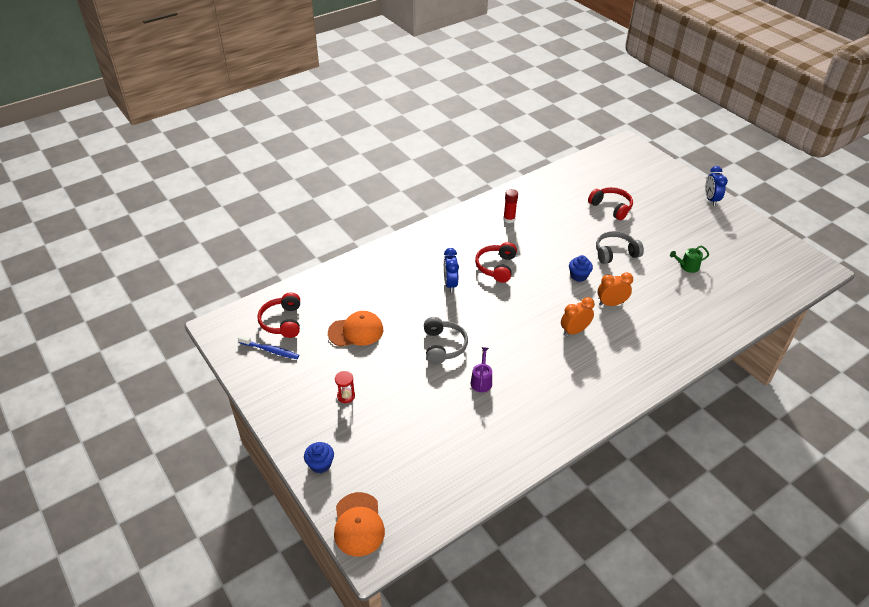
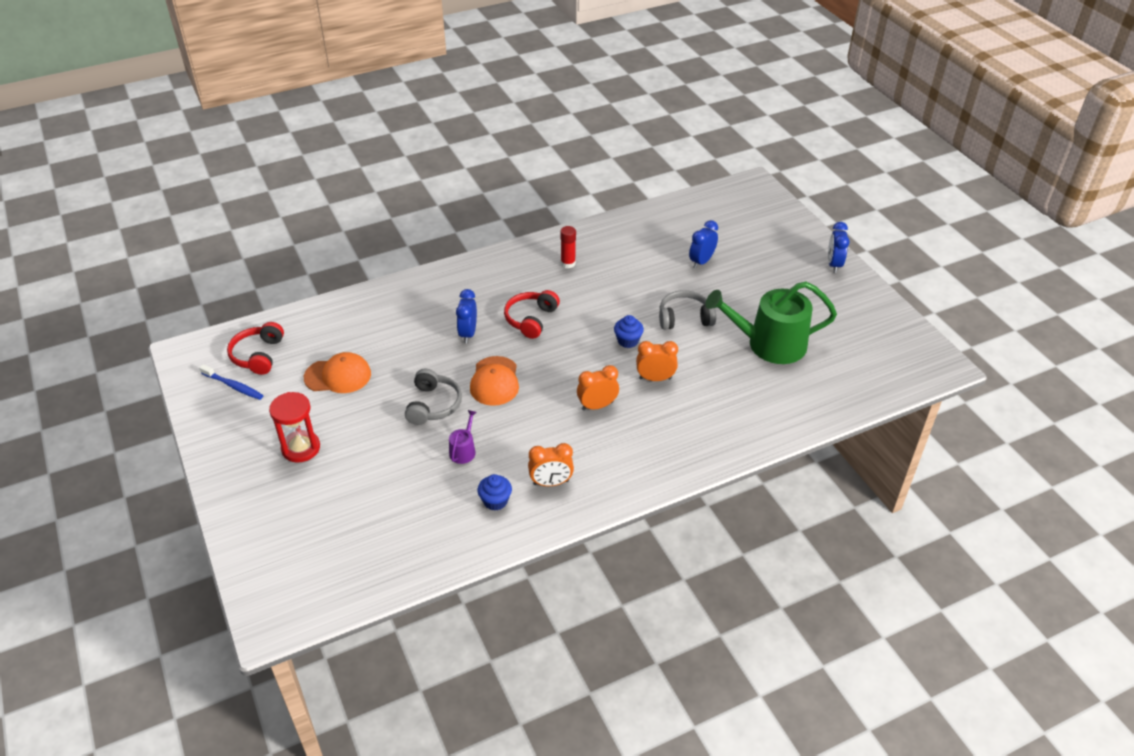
camera: 10 degrees right, 0 degrees up
(320, 464) = (246, 520): blue cupcake -> blue cupcake (495, 501)
(346, 396) = (301, 448): red hourglass -> red hourglass, size x1.80
(358, 524) = (265, 591): orange cap -> orange cap (494, 381)
(561, 398) = (551, 482): none -> orange clock
(611, 207) = (701, 261): red headphones -> blue clock
(687, 266) = (769, 344): green watering can -> green watering can, size x2.40

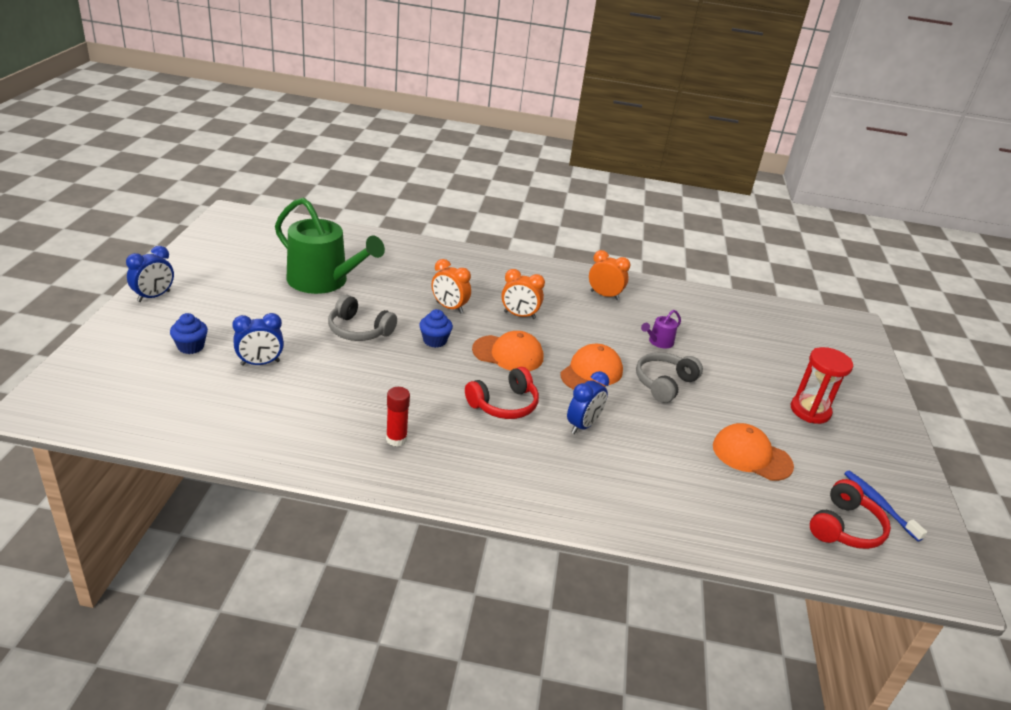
camera: 150 degrees left, 10 degrees down
(495, 501) = (655, 305): blue cupcake -> blue cupcake (191, 347)
(568, 361) = (508, 354): none -> orange cap

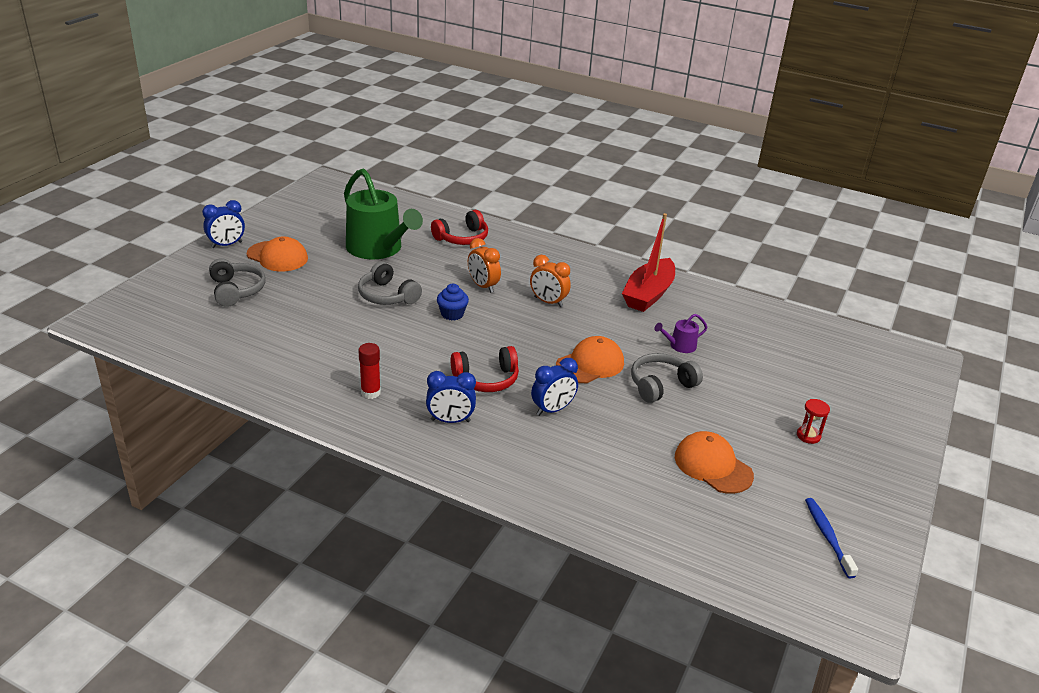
camera: 20 degrees right, 0 degrees up
(191, 347) = (236, 290): blue cupcake -> grey headphones
(260, 363) = (287, 312): blue clock -> blue clock (450, 420)
(508, 354) = (516, 335): orange cap -> orange cap (277, 256)
(604, 295) = (648, 294): orange clock -> red boat
(810, 411) = (808, 436): red hourglass -> red hourglass, size x0.55
(845, 527) = (773, 549): red headphones -> red headphones (462, 238)

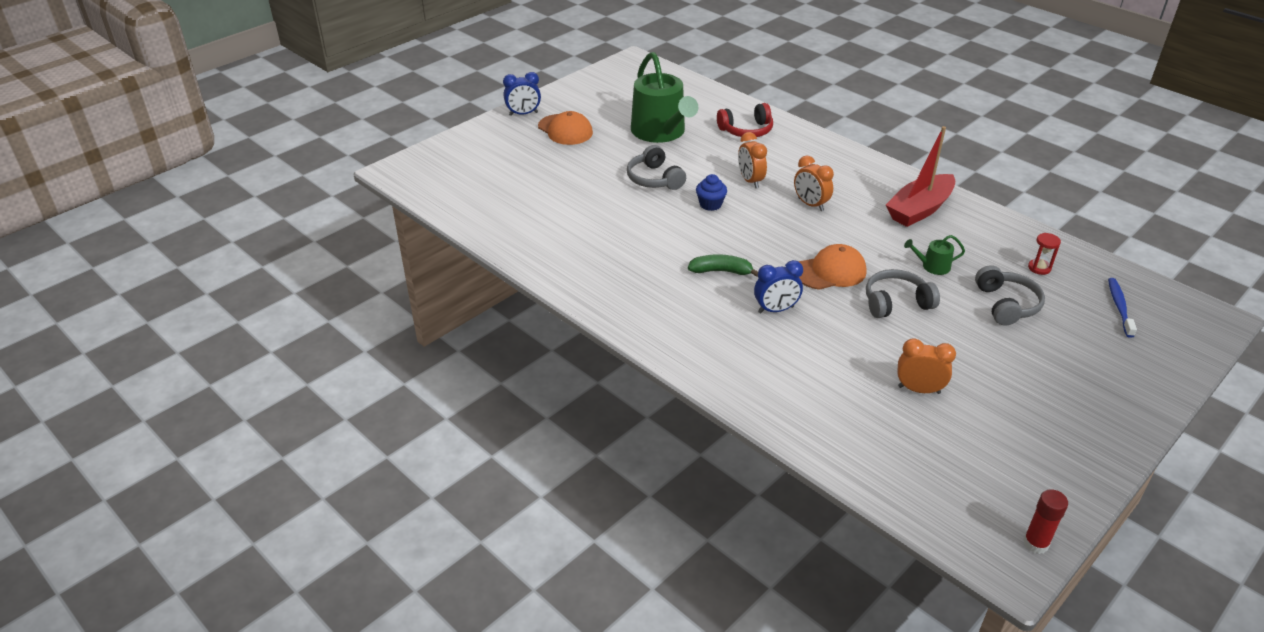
camera: 20 degrees right, 5 degrees up
(236, 290) = (519, 157): grey headphones -> grey headphones (1006, 304)
(370, 392) = (609, 268): red glue stick -> red glue stick (1035, 543)
(450, 420) = (674, 304): blue clock -> none
(486, 379) = (721, 271): red headphones -> green banana
(680, 346) = (932, 266): purple watering can -> green watering can
(713, 466) = (919, 390): orange cap -> orange clock
(808, 436) = (1036, 377): red hourglass -> red hourglass (1039, 268)
(827, 536) = (1013, 479): blue toothbrush -> blue toothbrush (1119, 307)

